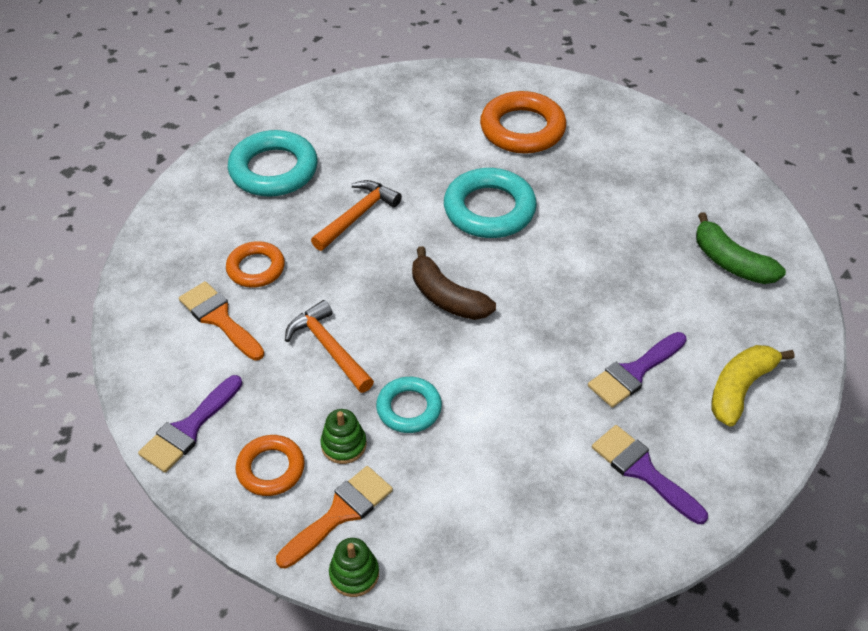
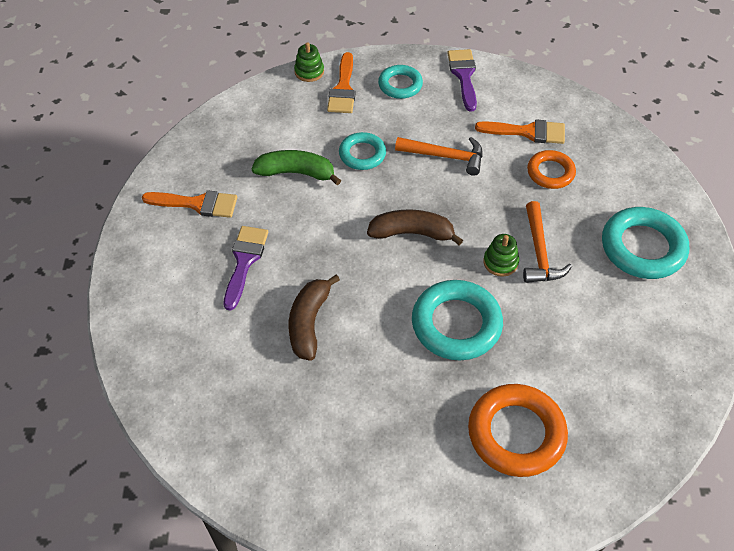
camera: 140 degrees right, 5 degrees up
(271, 468) = (400, 85): orange ring -> turquoise ring
(344, 445) = (376, 116): green stacking toy -> green stacking toy (500, 262)
(614, 282) = (309, 323): none -> brown banana
(643, 471) = (197, 204): purple brush -> orange brush
(730, 262) = (231, 405): green banana -> green banana (296, 173)
(740, 389) = (165, 295): yellow banana -> none

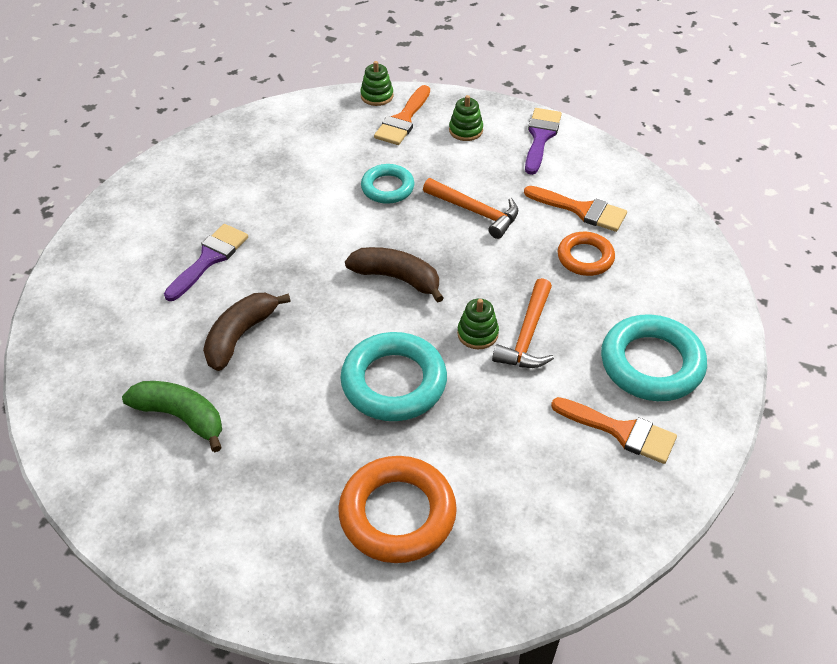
camera: 20 degrees right, 5 degrees down
(197, 204) = (194, 192): orange brush -> orange brush (621, 431)
(296, 173) = (309, 188): green banana -> green banana (181, 417)
(400, 85) = (466, 130): turquoise ring -> green stacking toy

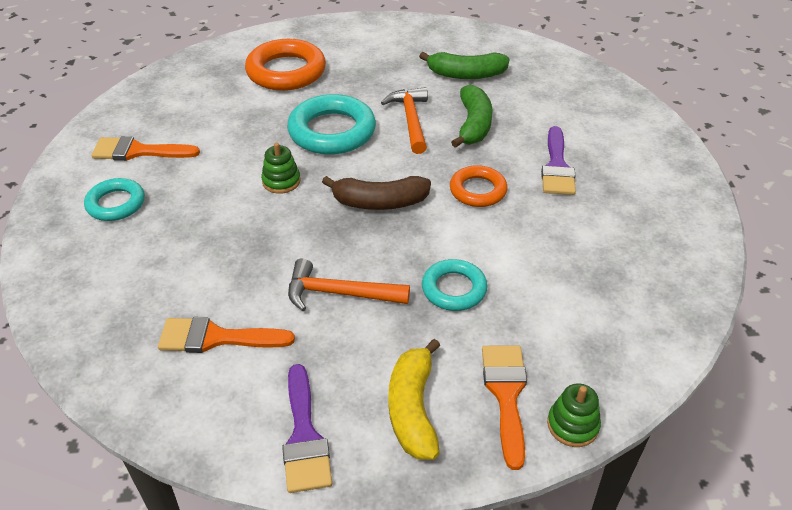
camera: 155 degrees right, 5 degrees down
(240, 336) = (473, 125): brown banana -> green banana
(466, 130) = (413, 409): green stacking toy -> yellow banana
(527, 335) = (236, 193): orange hammer -> orange hammer (411, 120)
(585, 257) = (198, 281): orange ring -> orange ring (478, 190)
(651, 364) = (116, 204): turquoise ring -> turquoise ring, size x0.60

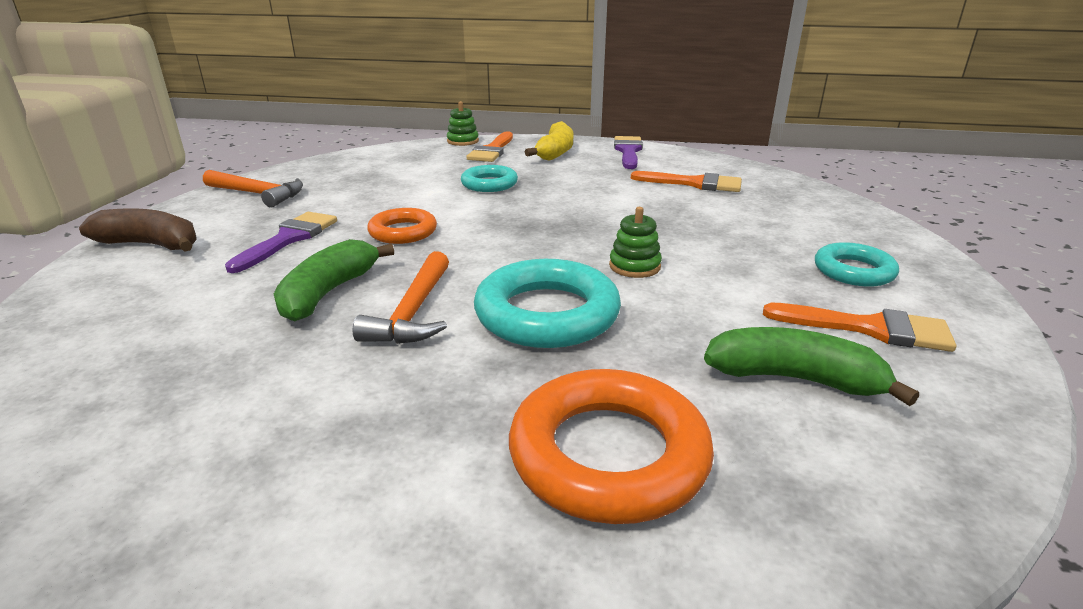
camera: 165 degrees left, 15 degrees down
(339, 293) = (588, 191): orange hammer -> orange hammer (258, 194)
(379, 202) = (520, 236): brown banana -> brown banana (151, 245)
(466, 74) = (234, 377): green banana -> green banana (794, 379)

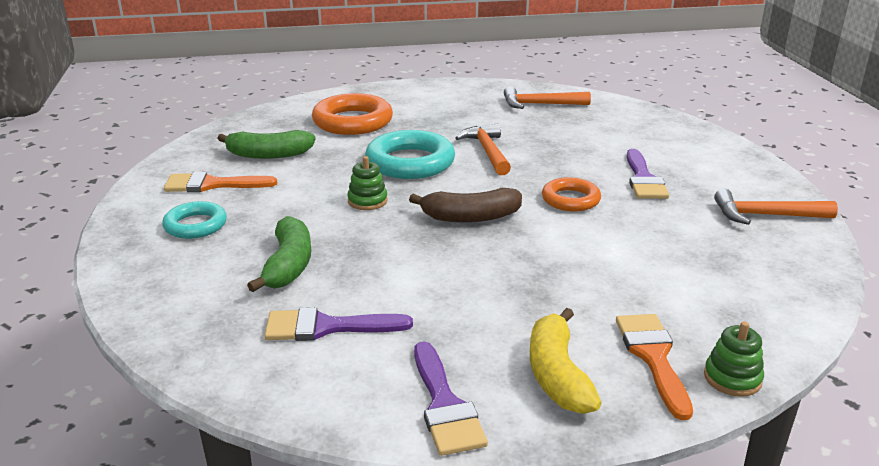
camera: 160 degrees right, 0 degrees up
(149, 419) = (540, 104): none -> orange hammer
(151, 245) = (724, 160): brown banana -> brown banana (470, 217)
(328, 292) = (551, 153): green banana -> green banana (288, 265)
(489, 184) = (570, 275): turquoise ring -> none
(694, 183) = (327, 327): orange brush -> purple brush

